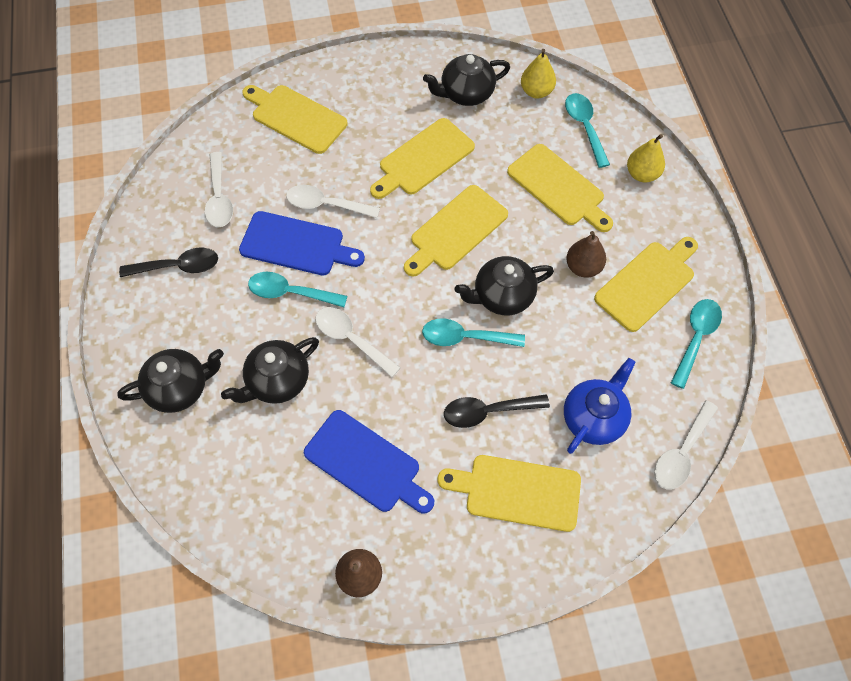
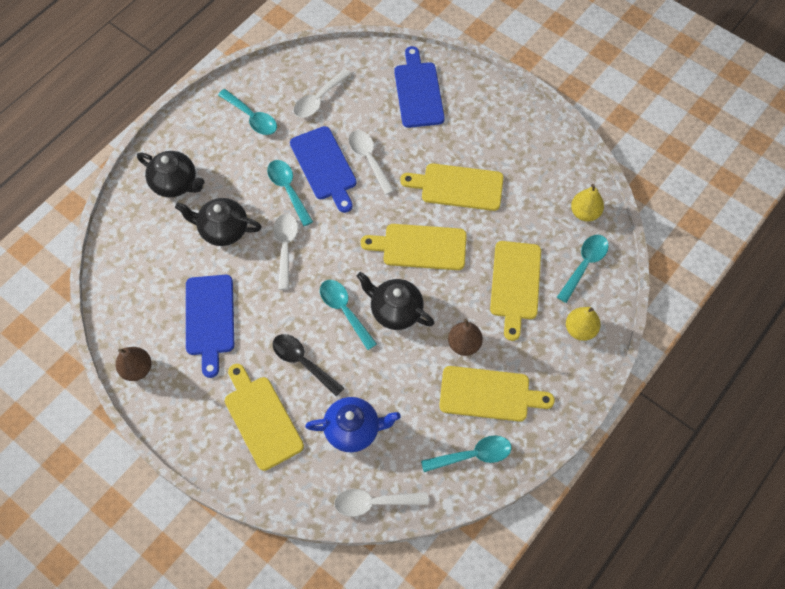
camera: 50 degrees right, 0 degrees up
(178, 266) = (252, 117): black spoon -> turquoise spoon
(296, 117) = (418, 91): yellow cutting board -> blue cutting board
(466, 93) = (538, 172): black teapot -> none

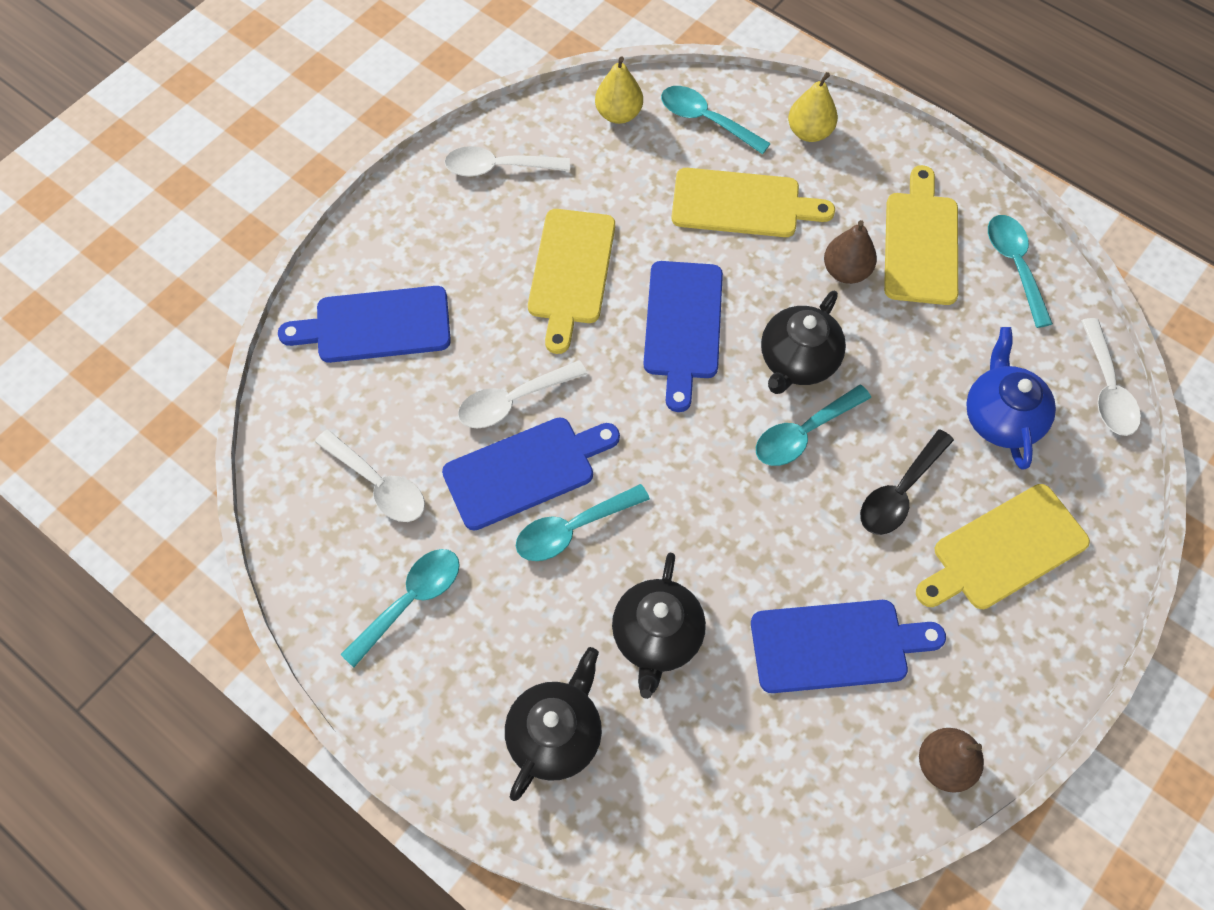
camera: 90 degrees left, 0 degrees up
(285, 247) = (690, 528): white spoon -> white spoon (498, 168)
(420, 247) = (683, 326): yellow cutting board -> blue cutting board

